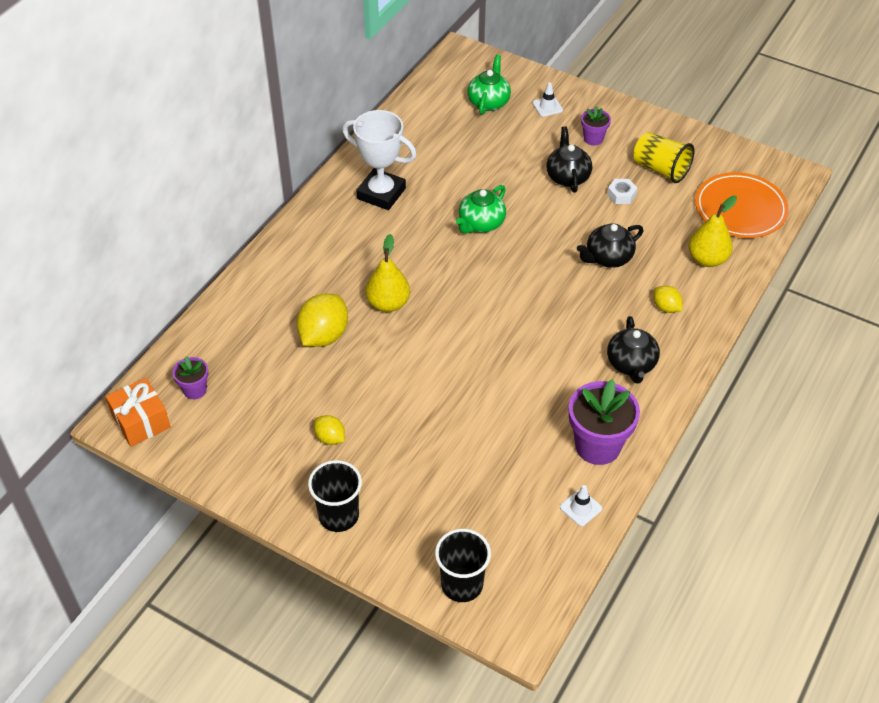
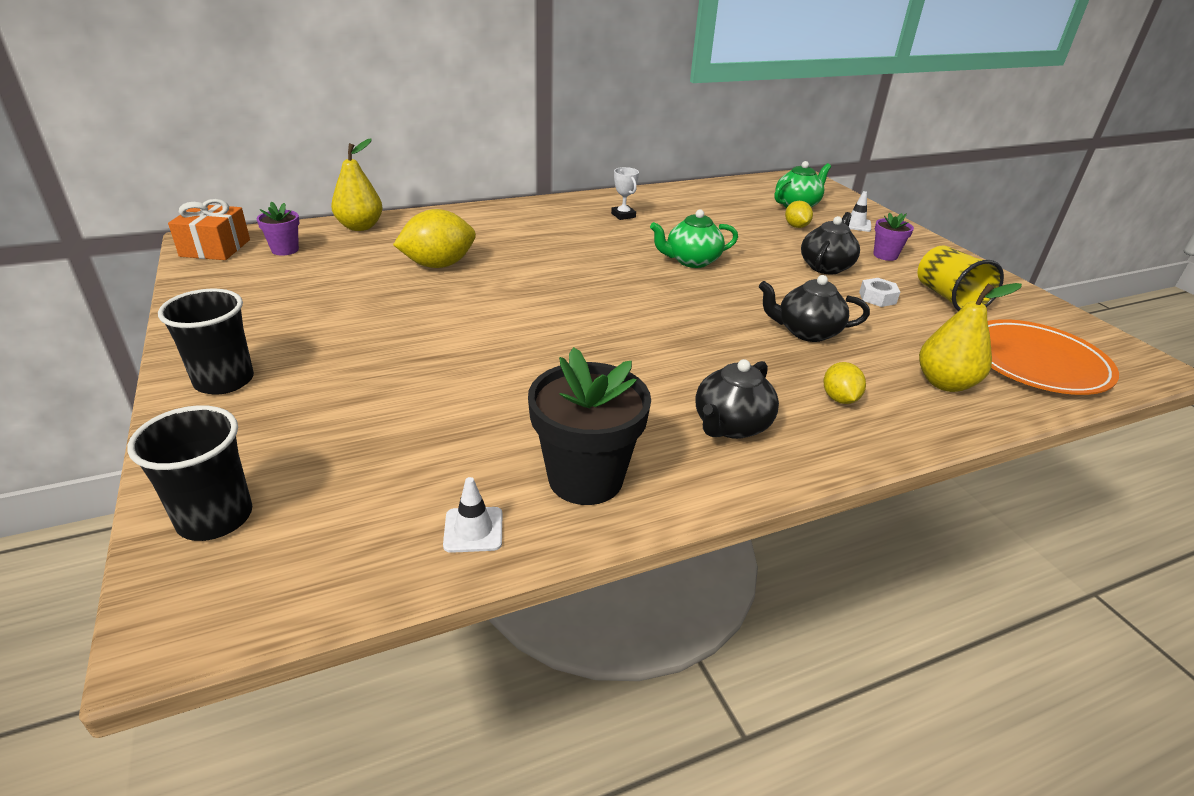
camera: 35 degrees right, 15 degrees down
(330, 438) = (324, 325): yellow lemon -> yellow lemon (796, 226)
(381, 193) = (623, 215): white trophy -> white trophy, size x0.47
(388, 303) = (527, 270): yellow pear -> yellow pear (360, 227)
(598, 446) = (585, 478): purple flower pot -> black flower pot

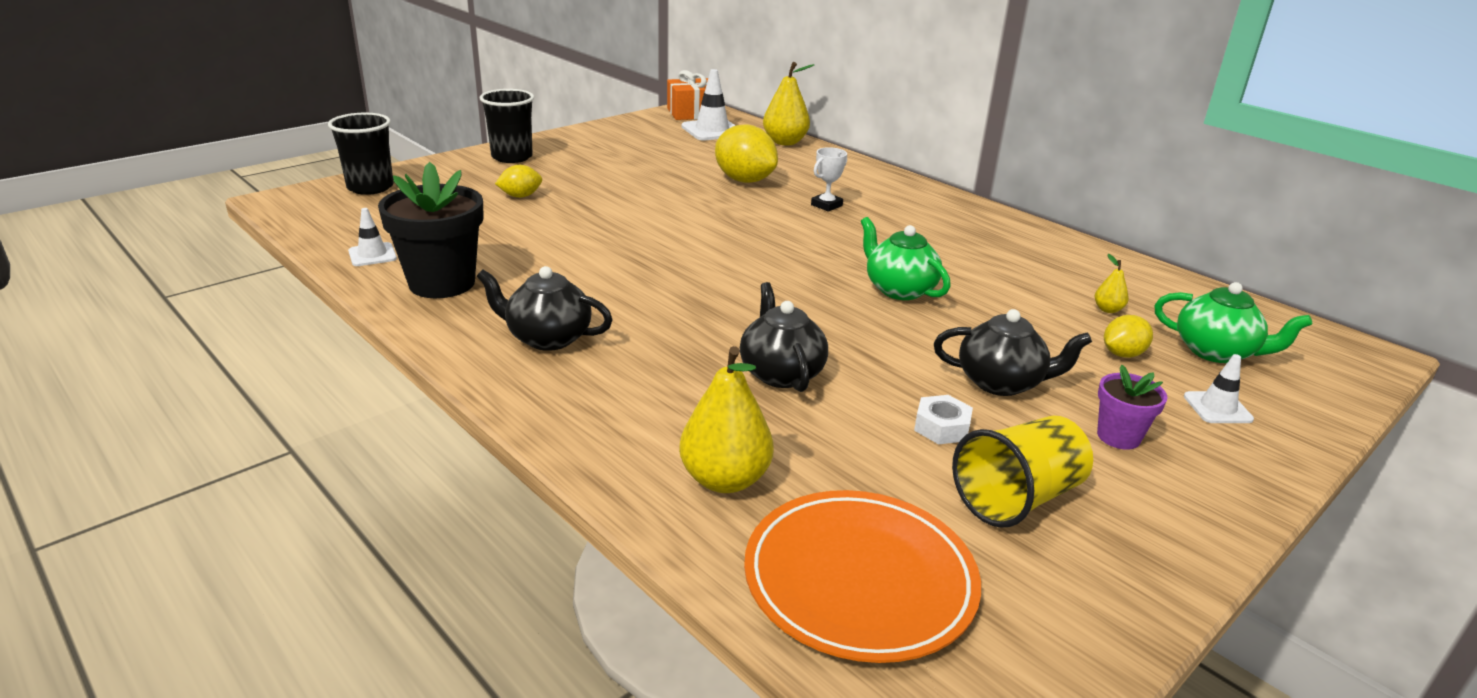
camera: 70 degrees right, 5 degrees down
(285, 250) = (712, 130): purple flower pot -> white traffic cone
(623, 215) = (979, 239): white trophy -> white trophy (826, 205)
(741, 213) = (1107, 309): none -> yellow pear
(839, 399) = (635, 398): yellow lemon -> yellow lemon (520, 196)

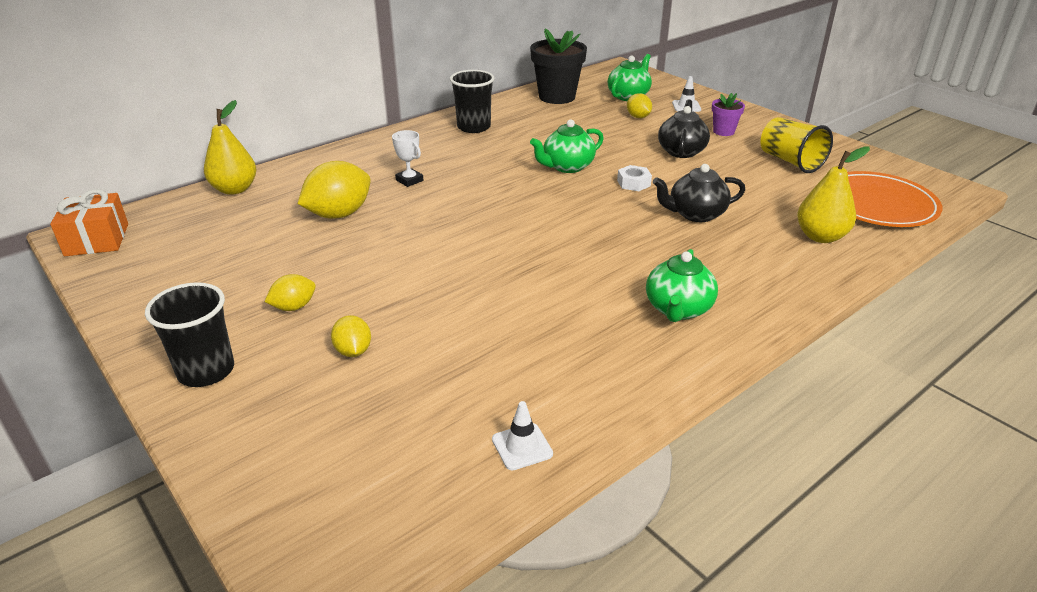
camera: 85 degrees left, 5 degrees up
(370, 187) = (289, 495): black cup -> black cup (473, 127)
(442, 283) = (588, 381): black flower pot -> black flower pot (557, 97)
(547, 338) = (678, 309): black teapot -> green teapot
(587, 174) = (294, 307): none -> yellow lemon
(712, 130) = (173, 228): white traffic cone -> none
(941, 427) = (736, 172): white nut -> white nut (633, 183)
(1107, 309) = (584, 112): yellow pear -> none

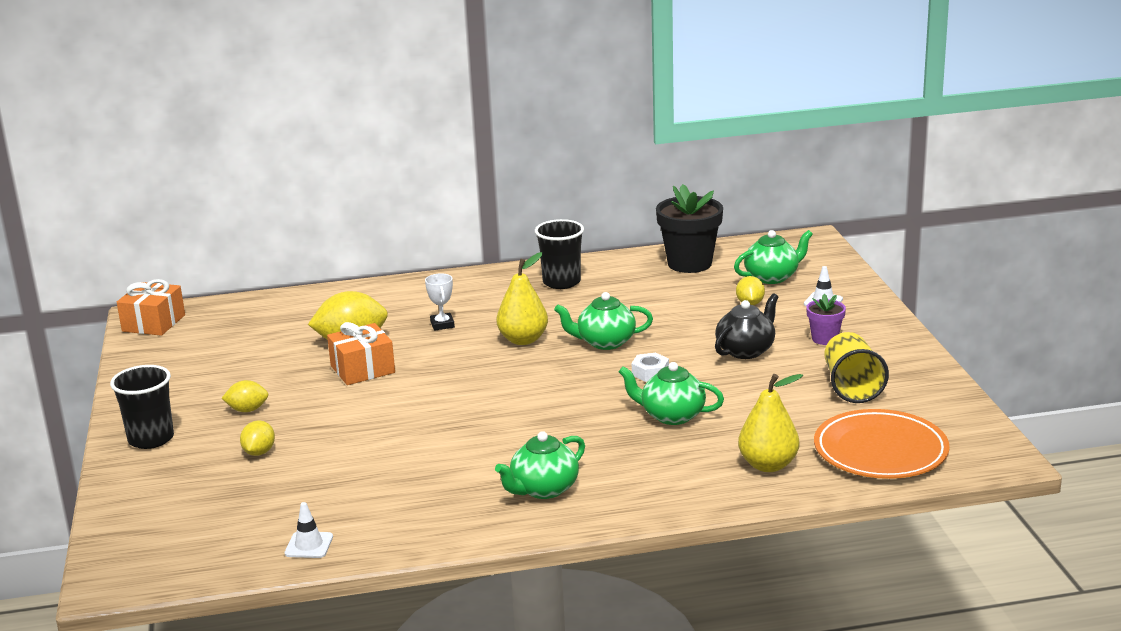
camera: 30 degrees right, 10 degrees down
(235, 189) = (289, 302): yellow pear -> yellow pear (523, 340)
(376, 236) = (362, 369): none -> orange gift
(695, 214) = (671, 416): black teapot -> green teapot

